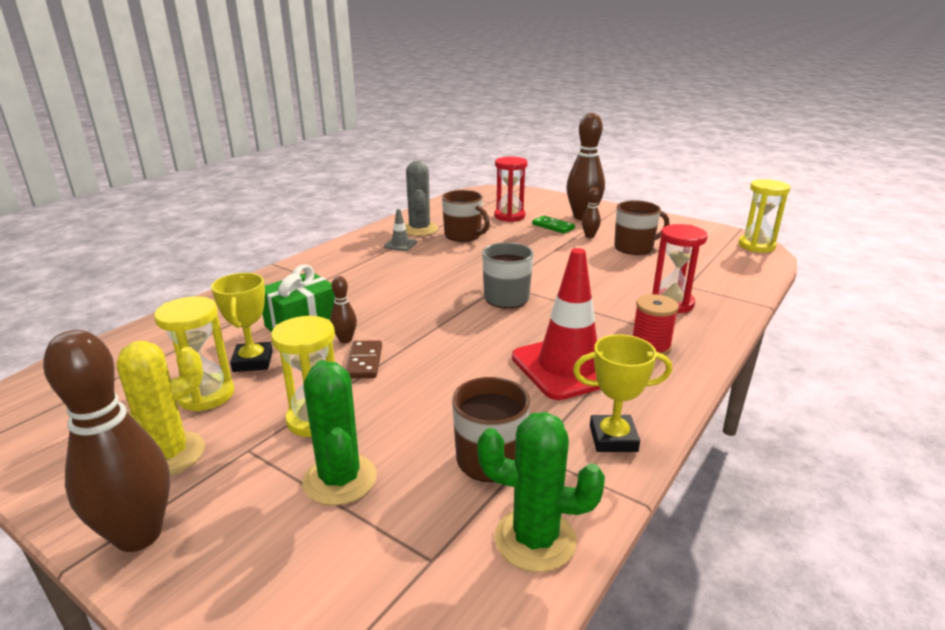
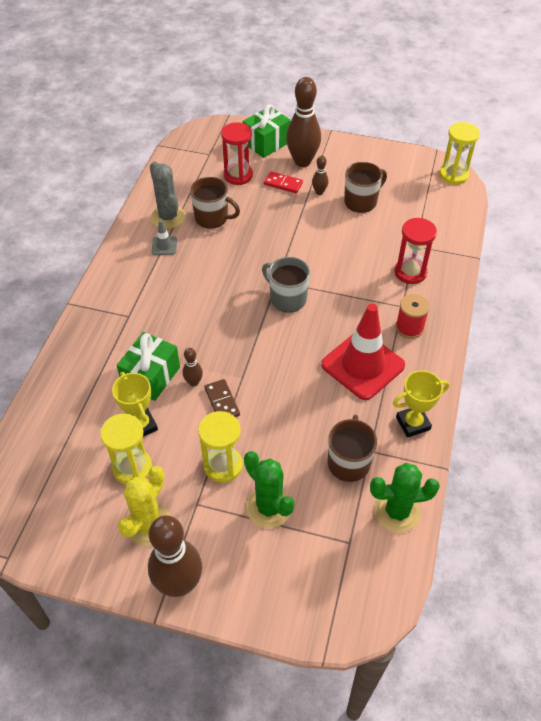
camera: 20 degrees left, 25 degrees up
(552, 203) = (266, 143): none -> green gift
(553, 226) = (283, 184): green domino -> red domino

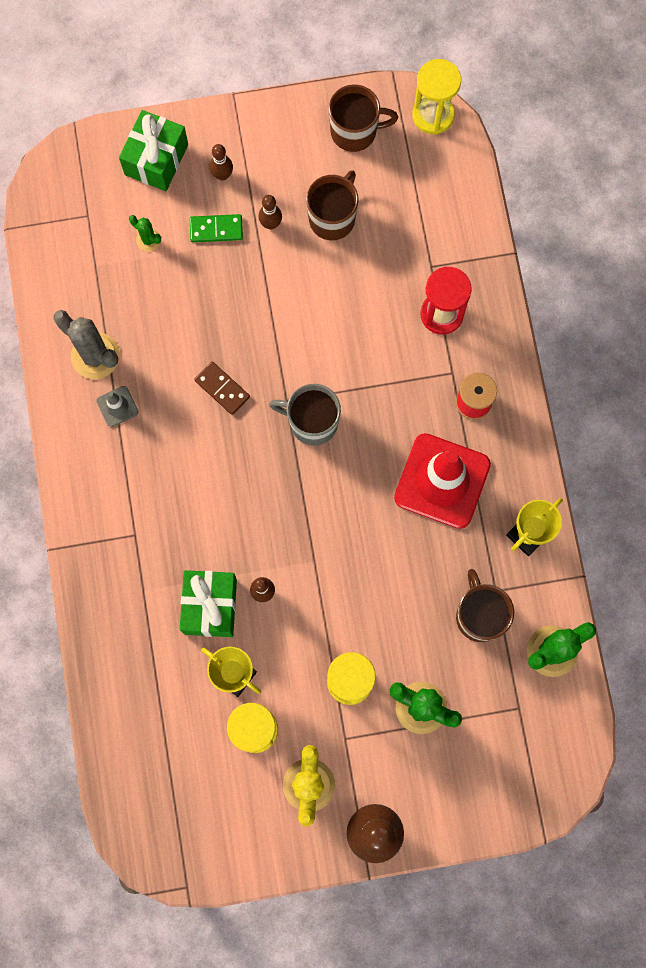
camera: 25 degrees left, 25 degrees up
(212, 218) = (154, 332): brown mug -> brown mug (355, 131)
(222, 402) = (308, 603): brown domino -> brown domino (222, 388)
(238, 175) = (148, 240): red hourglass -> green cactus
(283, 184) = (216, 229): red domino -> green domino
(302, 161) = (222, 175): brown bowling pin -> brown bowling pin, size x0.46

